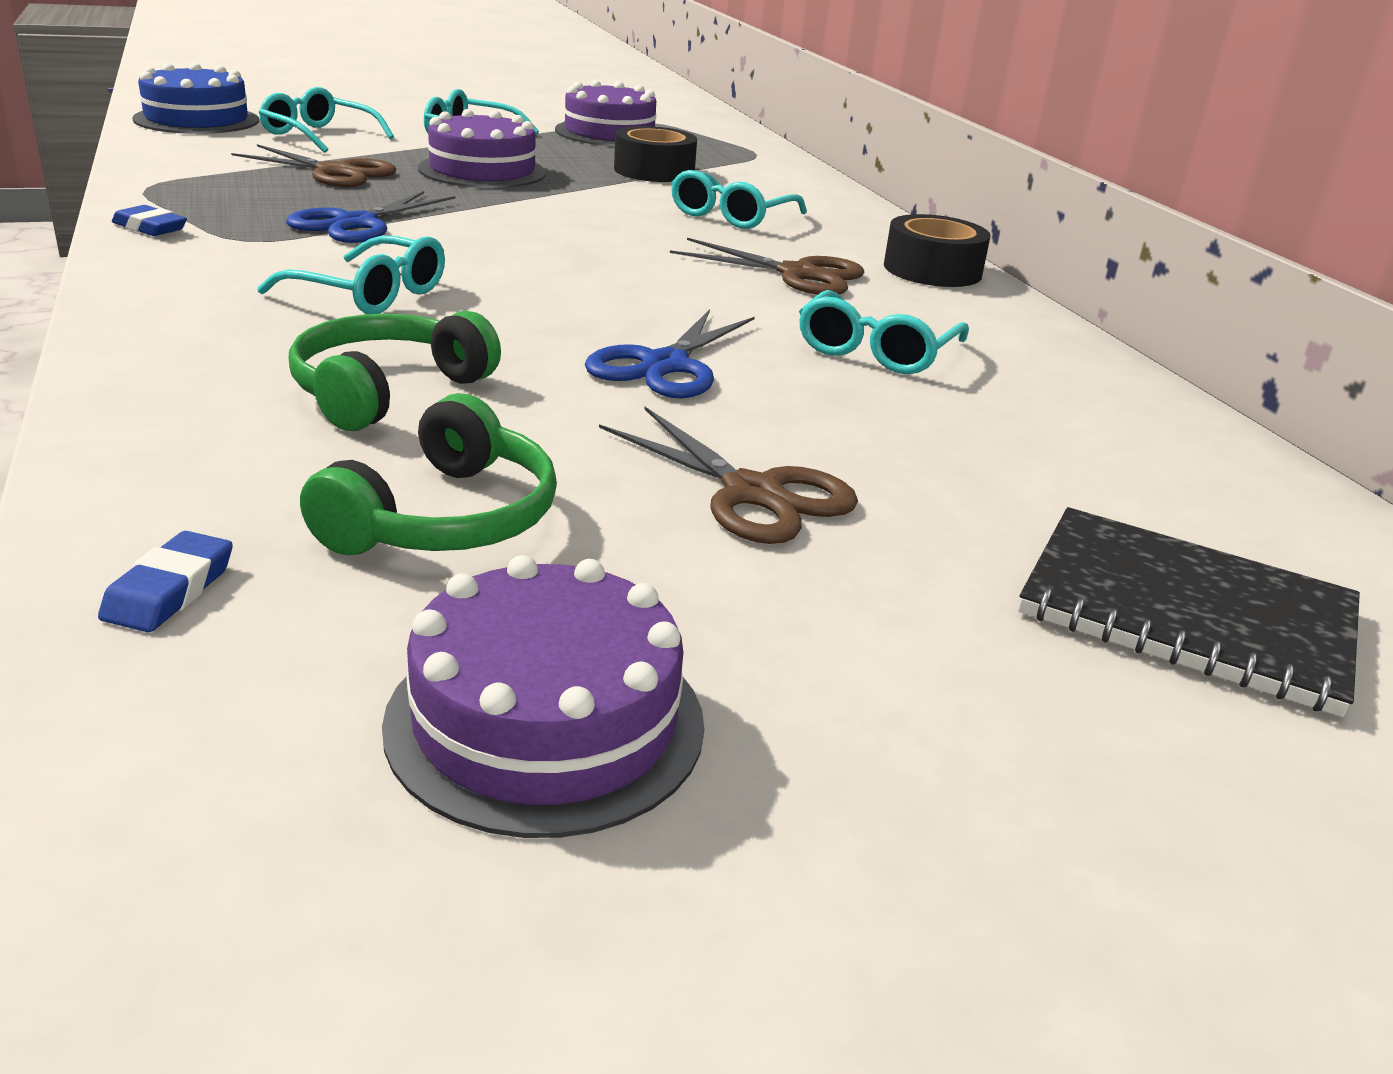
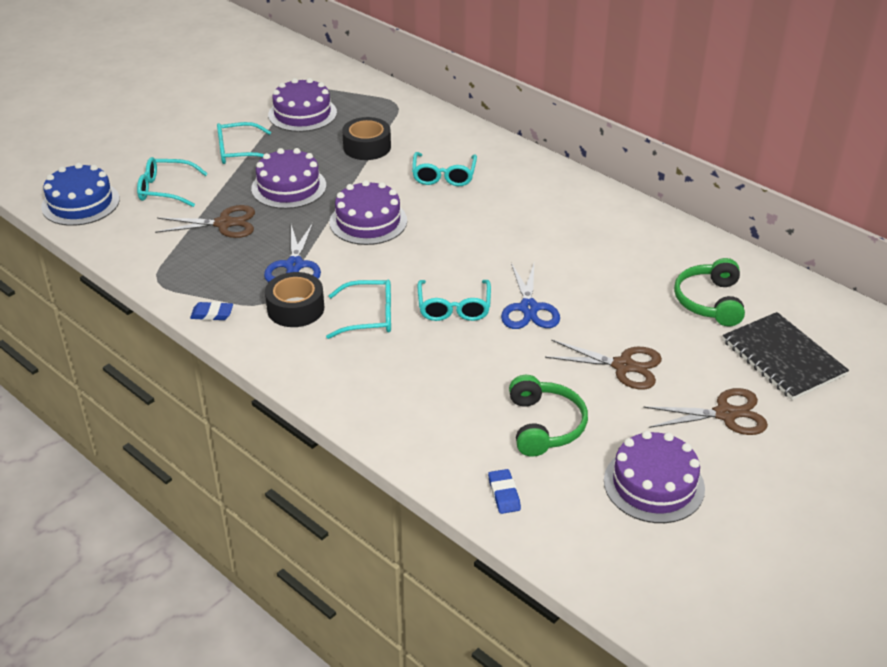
camera: 25 degrees left, 10 degrees up
(387, 391) = (451, 373): green headphones -> green headphones (709, 301)
(542, 220) = (368, 221): none -> purple cake
(798, 274) = (517, 215): brown scissors -> brown scissors (725, 414)
(875, 351) = (593, 260): turquoise glasses -> turquoise glasses (454, 308)
(932, 270) = (566, 184): black tape -> black tape (295, 308)
(1186, 613) = (783, 358): black notebook -> black notebook turned 60 degrees clockwise

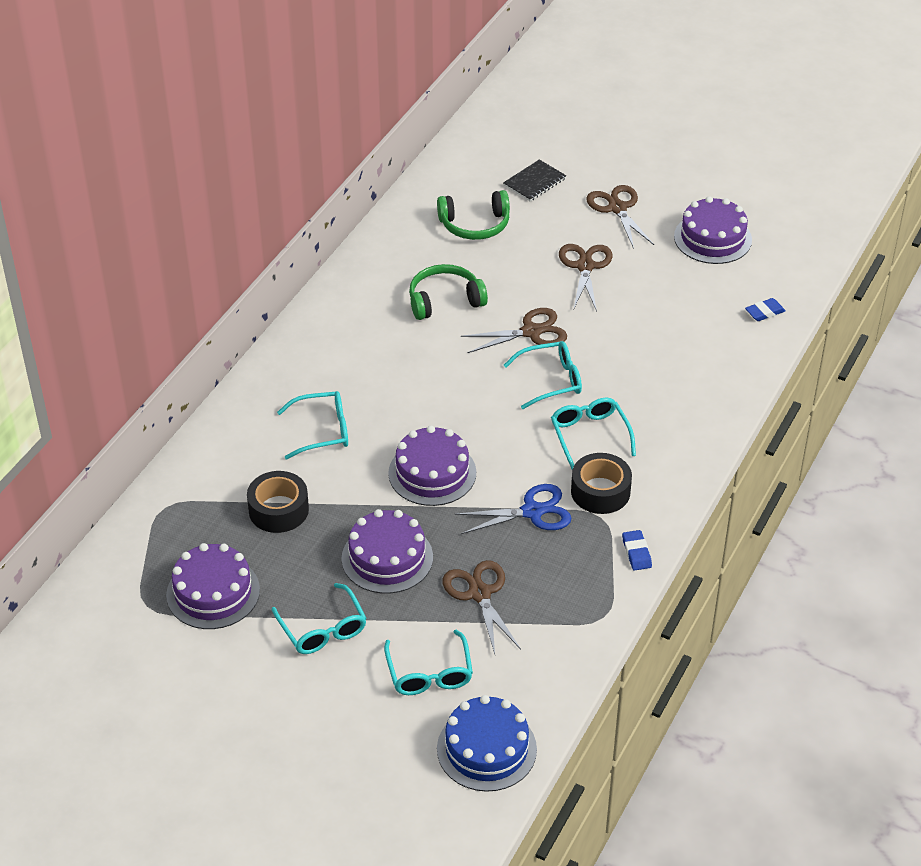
camera: 105 degrees left, 5 degrees up
(529, 308) = (531, 332): blue scissors -> brown scissors
(545, 425) = (679, 301): green headphones -> green headphones (444, 300)
(783, 358) = (534, 182): black notebook -> black notebook, size x0.61

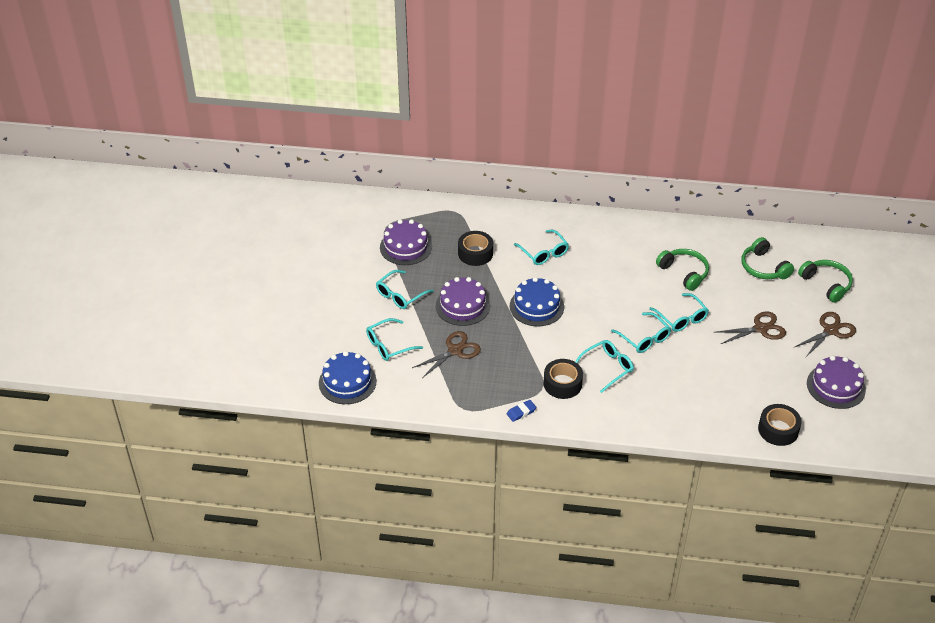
camera: 70 degrees right, 0 degrees up
(432, 473) = (536, 306): purple cake -> blue cake
(531, 332) = (682, 318): brown scissors -> turquoise glasses
(532, 512) = (529, 357): blue scissors -> none
(534, 182) = (826, 284): black notebook -> green headphones
(764, 312) = (778, 430): blue eraser -> black tape

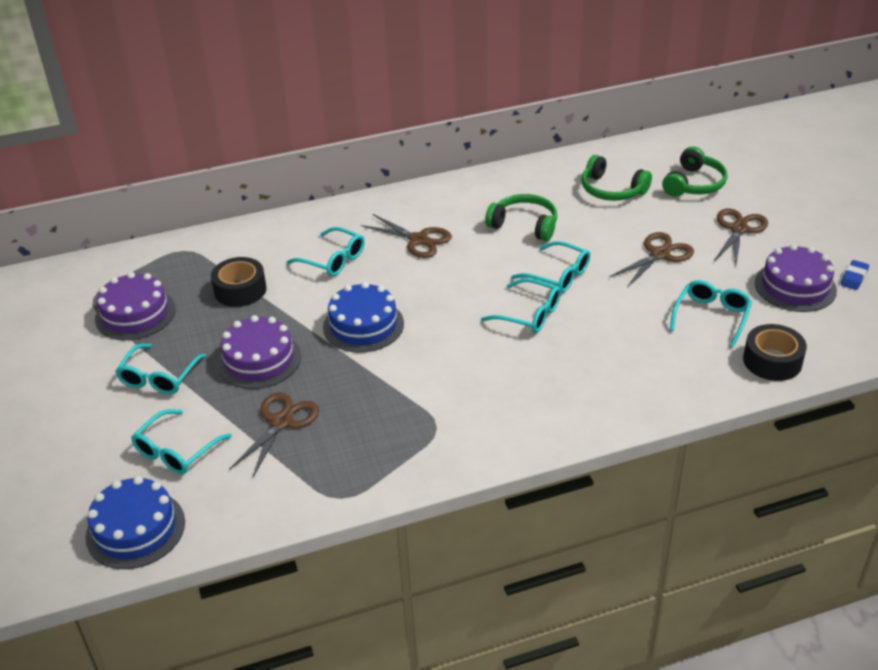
camera: 25 degrees left, 5 degrees down
(521, 412) = (427, 469): blue eraser -> blue eraser (854, 277)
(562, 384) = (461, 409): black tape -> none
(606, 258) = (418, 240): none -> brown scissors
(607, 367) = (507, 366): turquoise glasses -> turquoise glasses (712, 316)
(826, 284) = (694, 184): green headphones -> green headphones turned 90 degrees clockwise

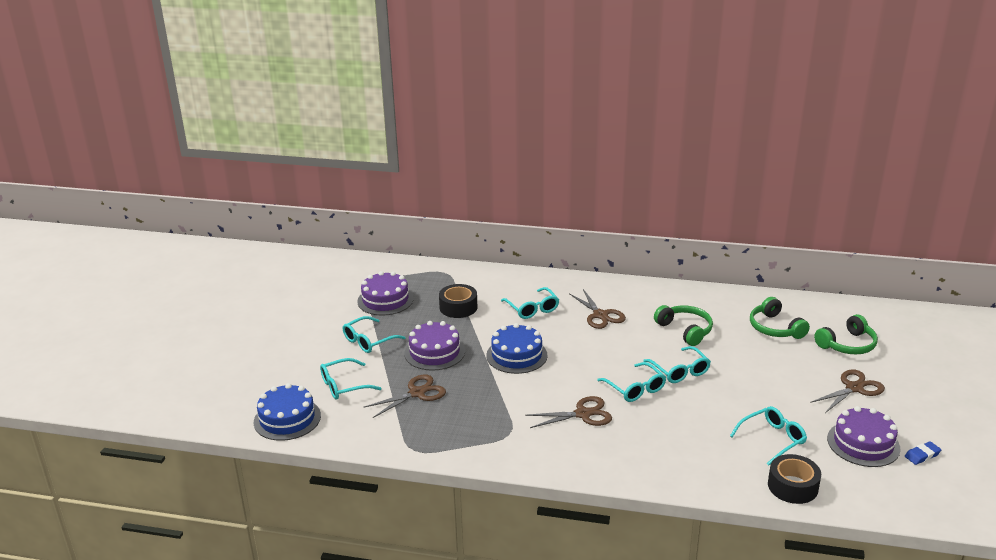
camera: 30 degrees right, 10 degrees down
(659, 254) = (771, 384): brown scissors -> brown scissors (583, 414)

